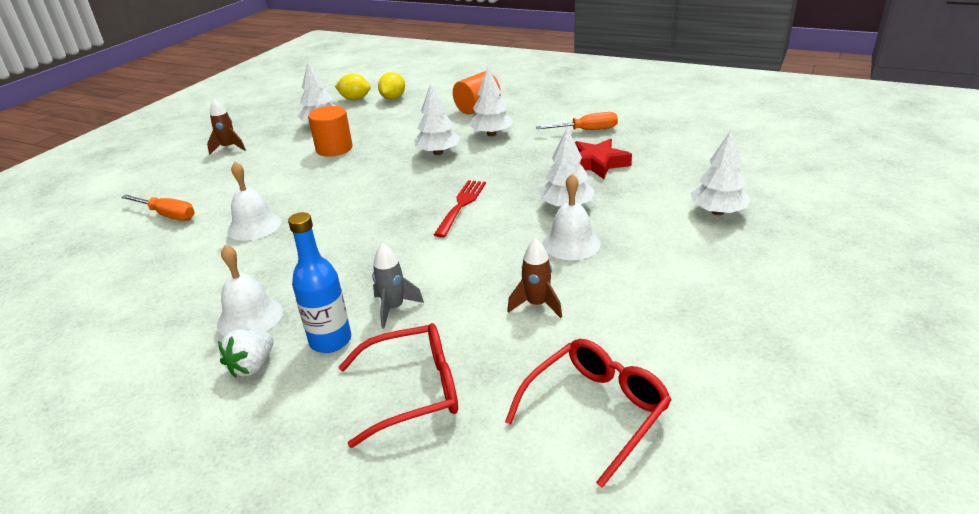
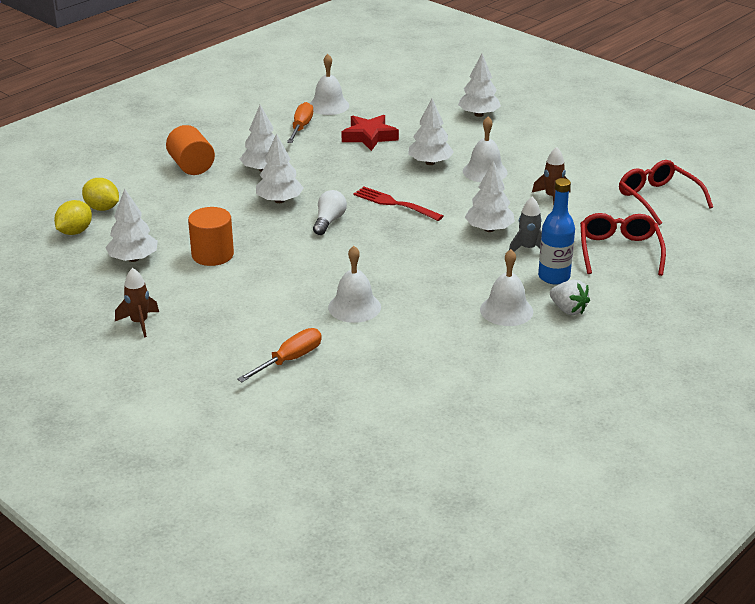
camera: 75 degrees left, 0 degrees up
(409, 181) = (329, 221): none -> white light bulb
(431, 272) = (489, 229): none -> white tree
(645, 132) = (328, 105): none -> white bell

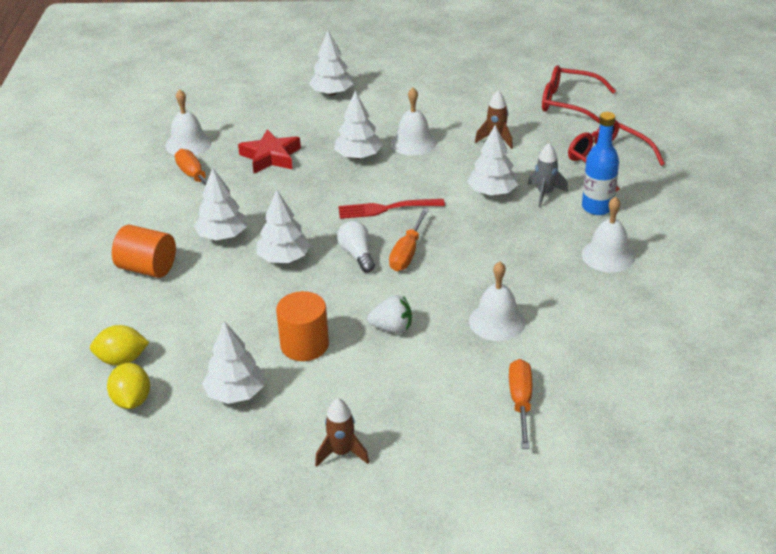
camera: 40 degrees left, 5 degrees up
(363, 237) = (407, 253): none -> orange screwdriver
(568, 310) = (646, 229): white strawberry -> white strawberry (392, 328)

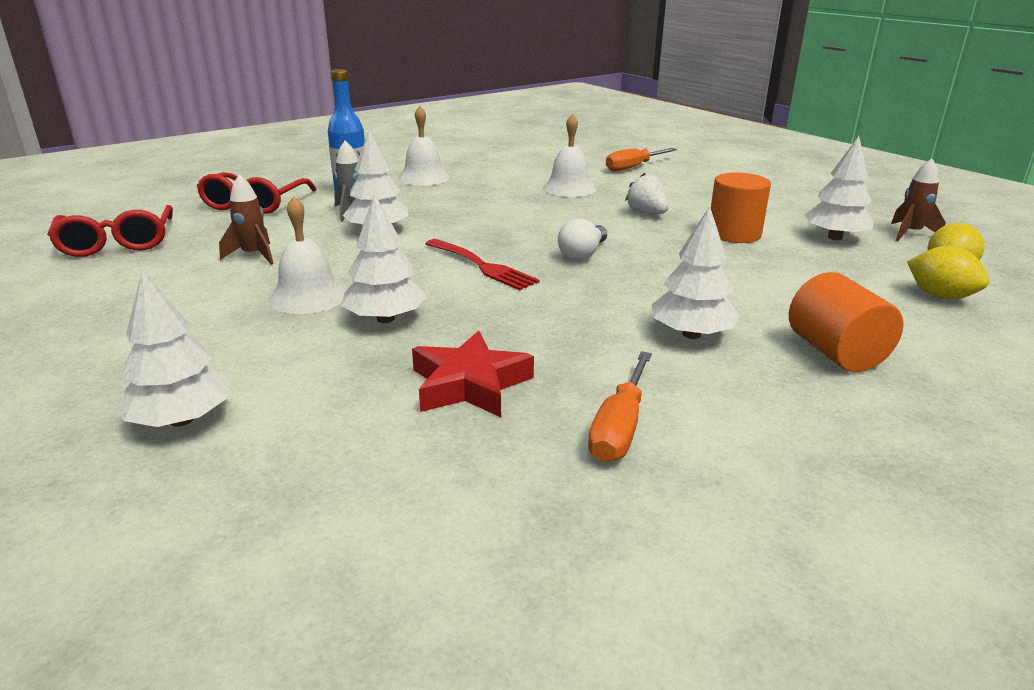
camera: 130 degrees left, 10 degrees down
(188, 144) = (539, 499): white bell -> none
(284, 258) = (655, 284): white tree -> none
(342, 453) = (785, 193): brown rocket -> brown rocket (910, 233)
(407, 253) = (541, 236): orange screwdriver -> none

